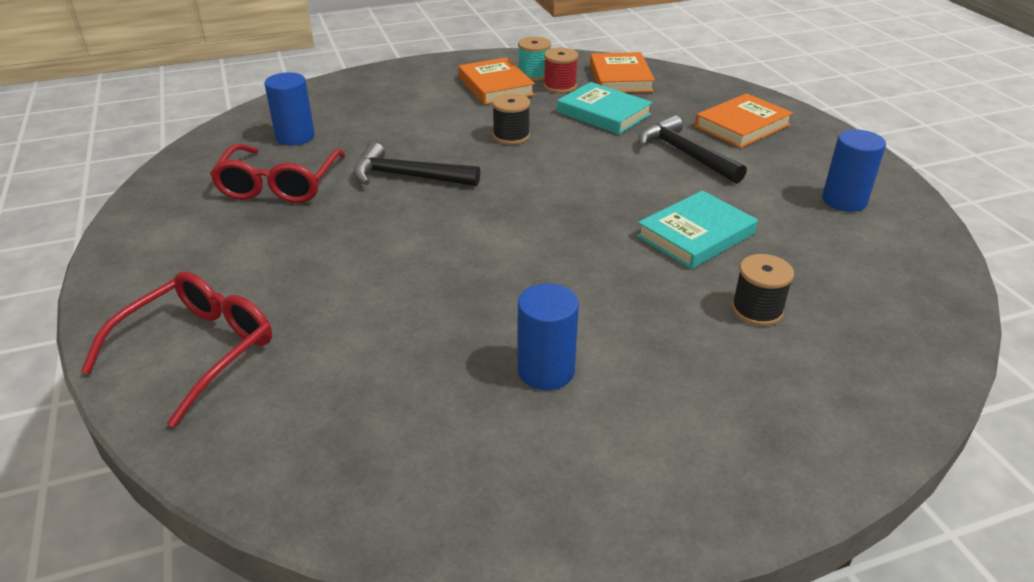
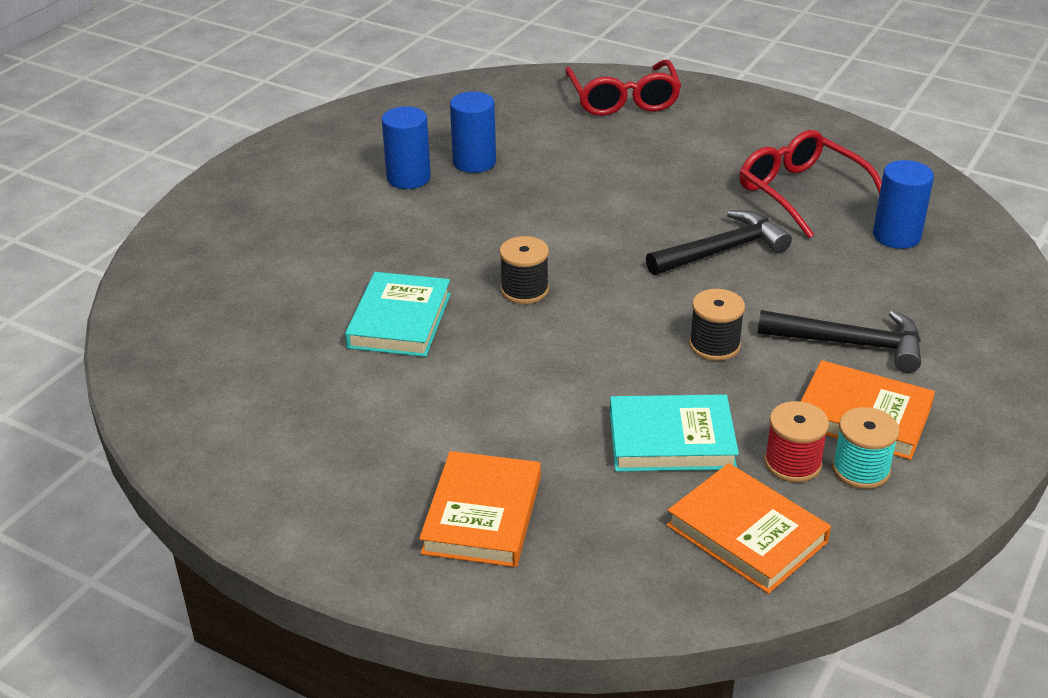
camera: 140 degrees right, 0 degrees up
(685, 154) = (504, 420): black hammer -> black hammer (850, 344)
(757, 310) = (296, 278): black spool -> black spool (524, 290)
(844, 200) = (279, 439): blue cylinder -> blue cylinder (474, 162)

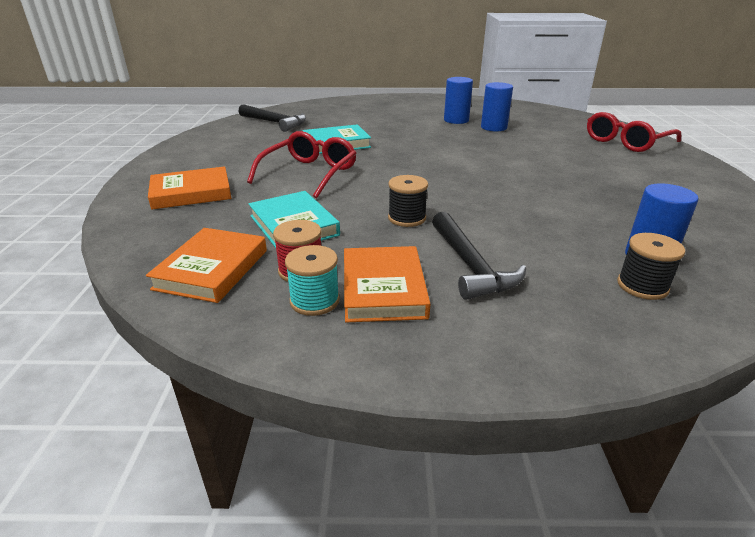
camera: 60 degrees right, 5 degrees down
(524, 290) = (396, 160): black spool -> black spool (642, 286)
(722, 250) = (516, 199): black hammer -> black hammer (275, 123)
(801, 193) = (633, 210): red glasses -> red glasses (309, 173)

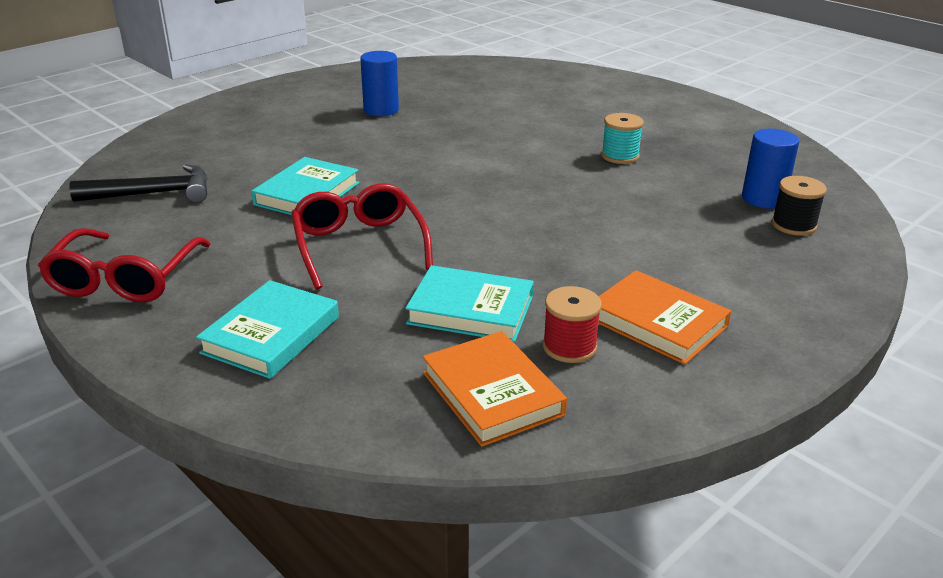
camera: 45 degrees left, 0 degrees up
(191, 193) = (271, 335): orange book -> turquoise book
(314, 300) = (631, 363): turquoise spool -> turquoise spool (620, 156)
(407, 218) = (553, 249): black spool -> none
(470, 265) = (677, 267): black hammer -> none
(493, 127) = (438, 107): blue cylinder -> none
(626, 142) = (580, 85): red glasses -> red glasses (125, 279)

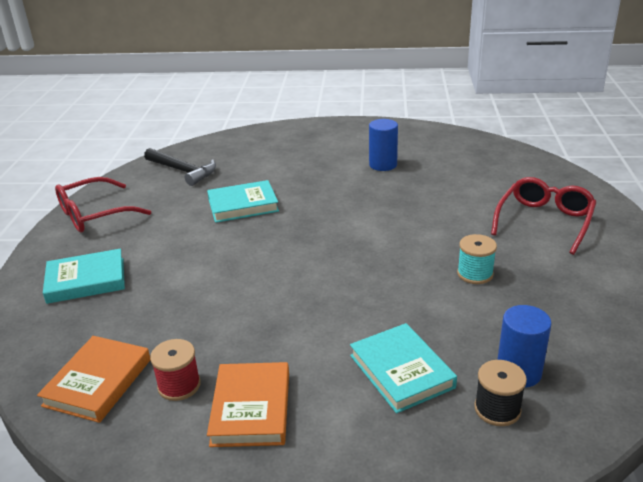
camera: 50 degrees right, 0 degrees up
(359, 245) = (207, 252): red glasses -> red glasses (544, 221)
(471, 310) = (181, 326): turquoise book -> turquoise book (401, 371)

